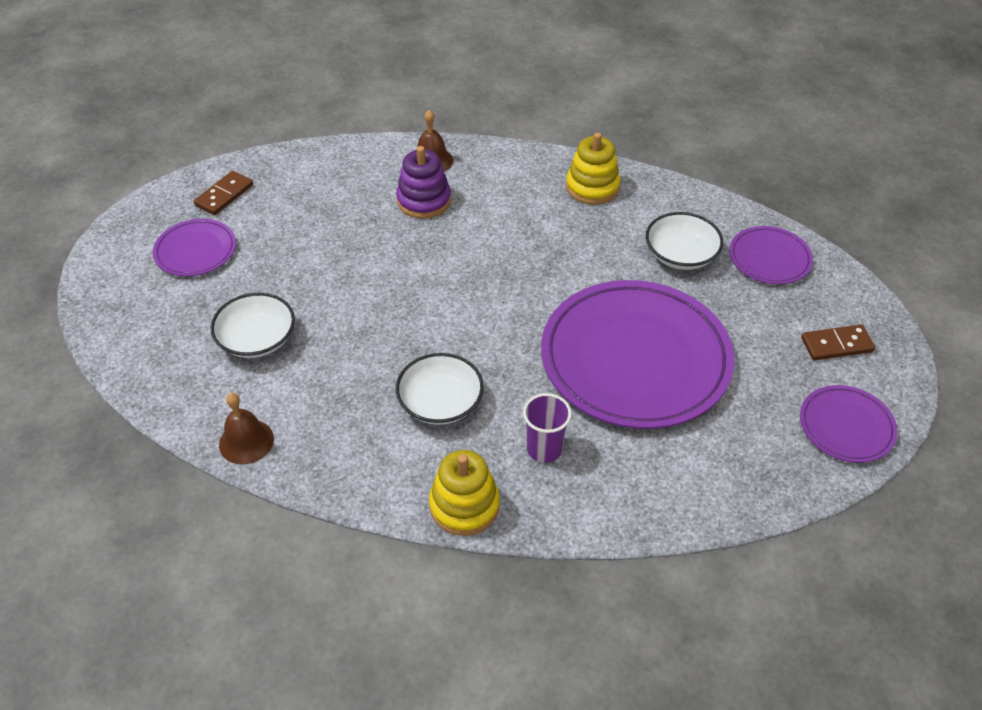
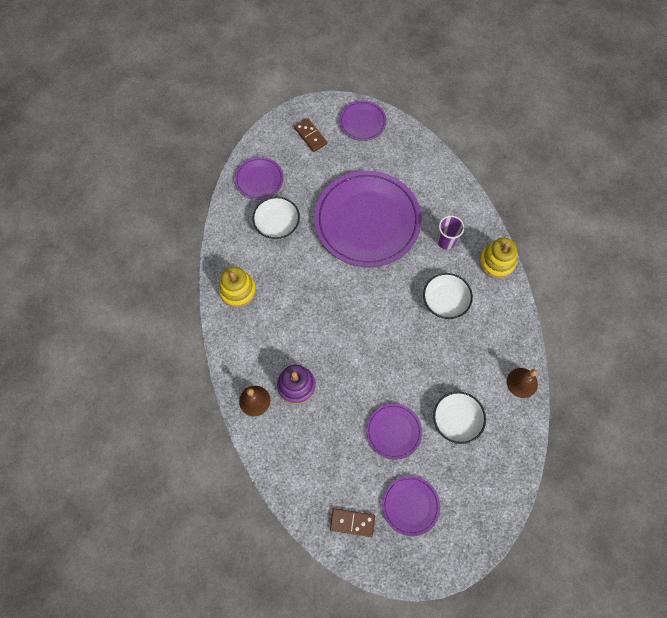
camera: 115 degrees left, 20 degrees up
(295, 269) = (393, 431): none -> purple plate

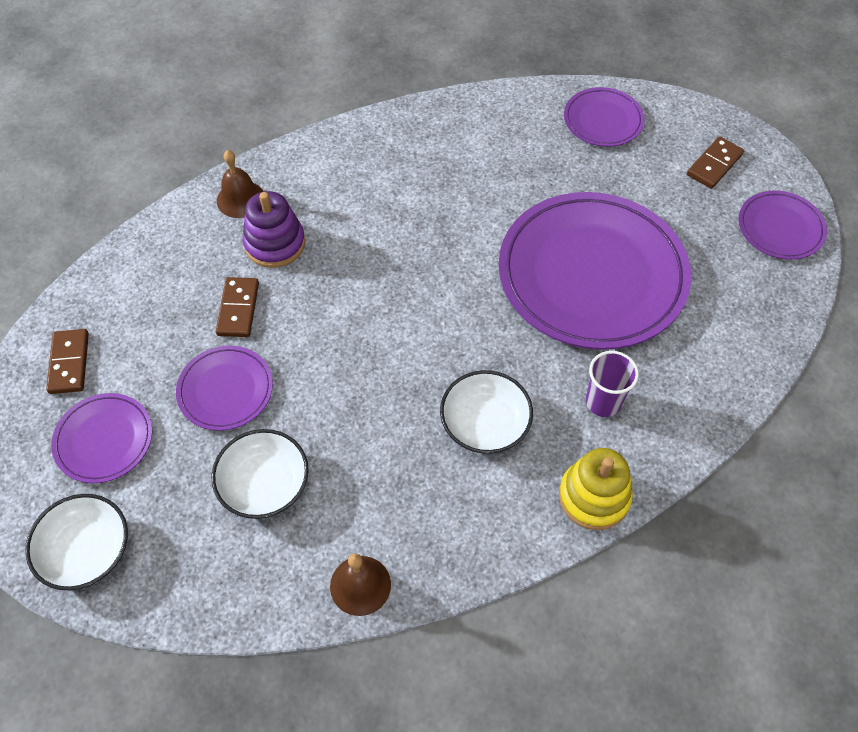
camera: 75 degrees right, 10 degrees down
(238, 291) = (407, 139): yellow stacking toy -> none
(277, 223) = (536, 159): white bowl -> white bowl (86, 550)
(339, 415) = (238, 309): none -> brown domino

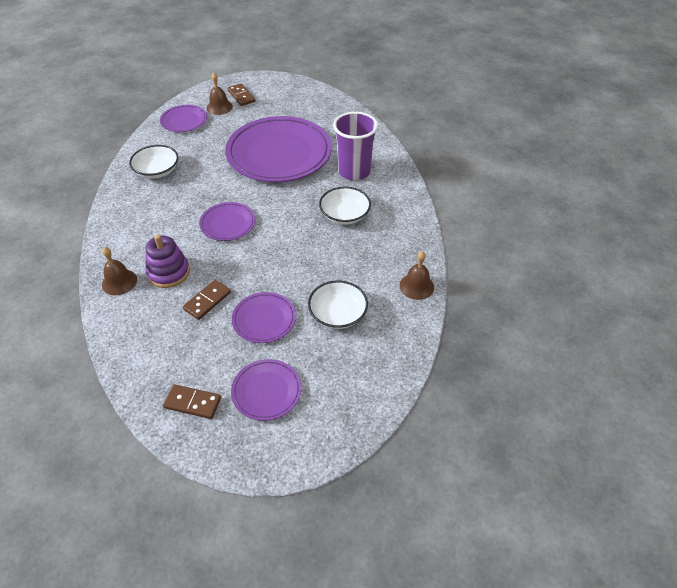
camera: 70 degrees left, 10 degrees down
(86, 550) = (343, 414): white bowl -> white bowl (157, 171)
(238, 309) = (207, 301): brown domino -> brown domino turned 75 degrees counterclockwise
(594, 497) = (403, 189): yellow stacking toy -> none
(603, 402) = (354, 171): purple cup -> purple cup, size x1.69
(666, 148) = (219, 107): none -> brown bell
(780, 228) = (292, 90): purple plate -> purple plate (228, 224)

